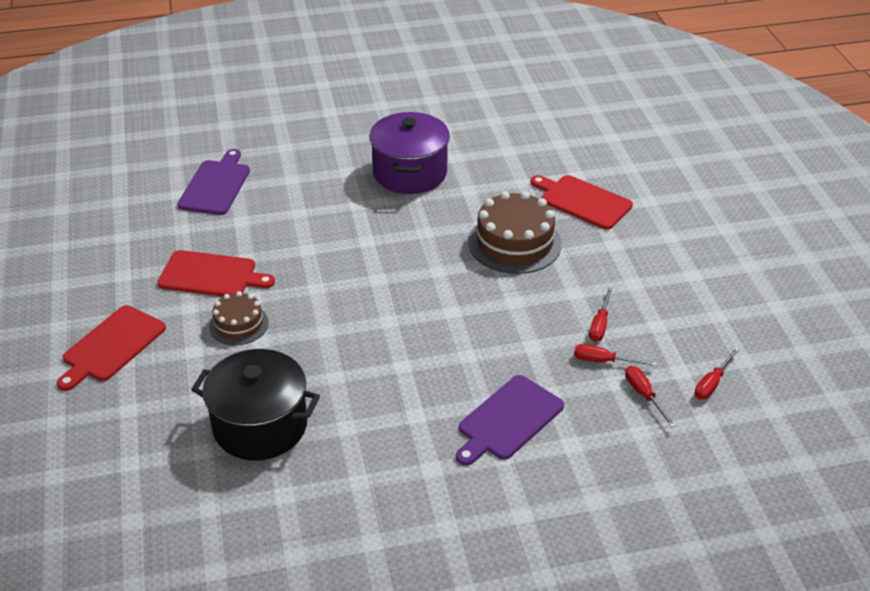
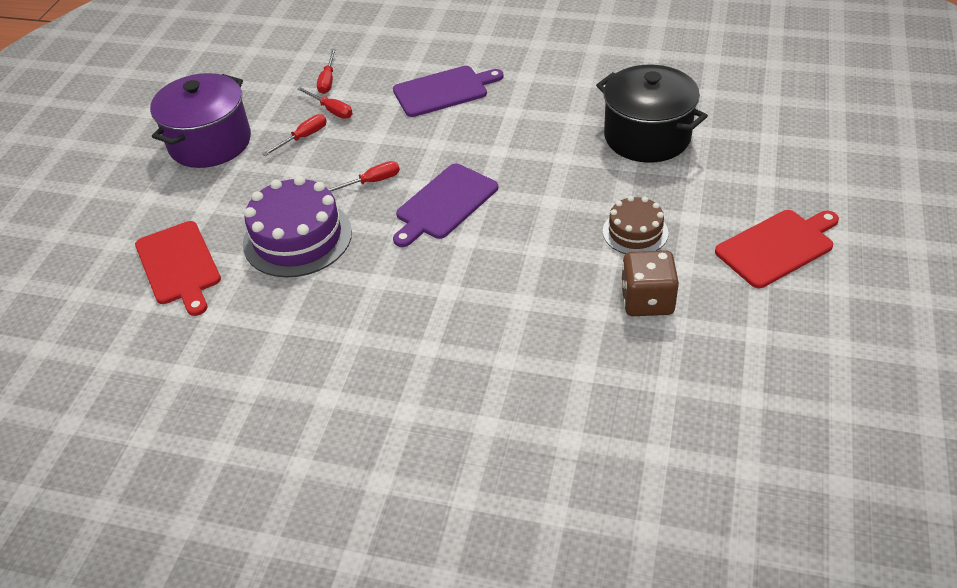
camera: 150 degrees left, 5 degrees up
(211, 275) = (647, 300): red cutting board -> brown dice
(215, 185) = (598, 451): purple cutting board -> purple cutting board (444, 204)
(410, 173) = (328, 378): purple pot -> purple pot (210, 143)
(514, 243) = (297, 238): brown cake -> purple cake
(712, 383) = (270, 75): red screwdriver -> red screwdriver (371, 182)

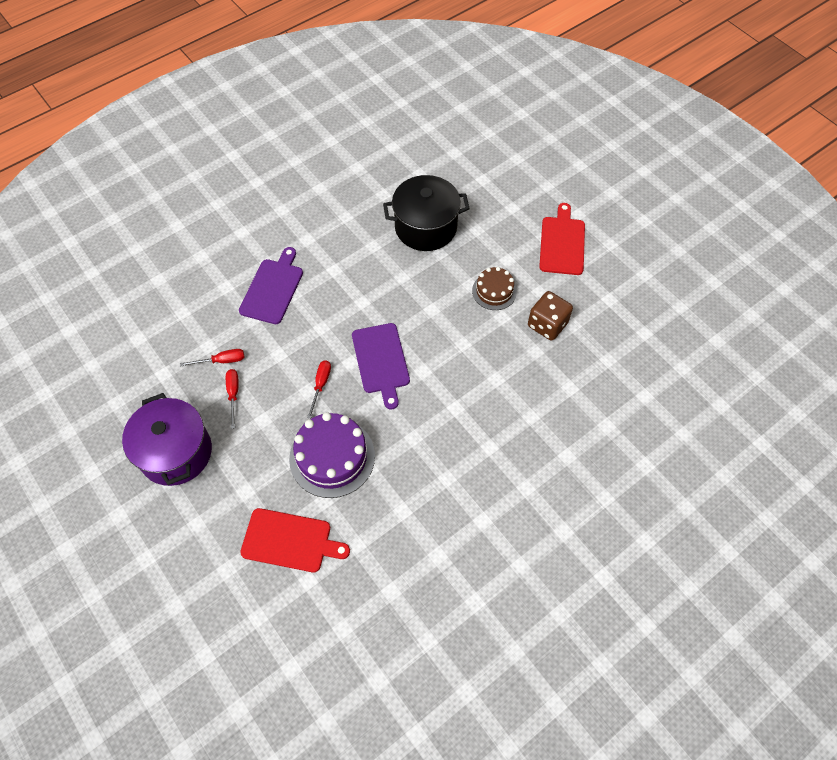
camera: 55 degrees left, 15 degrees up
(328, 80) = (185, 342): red screwdriver -> none

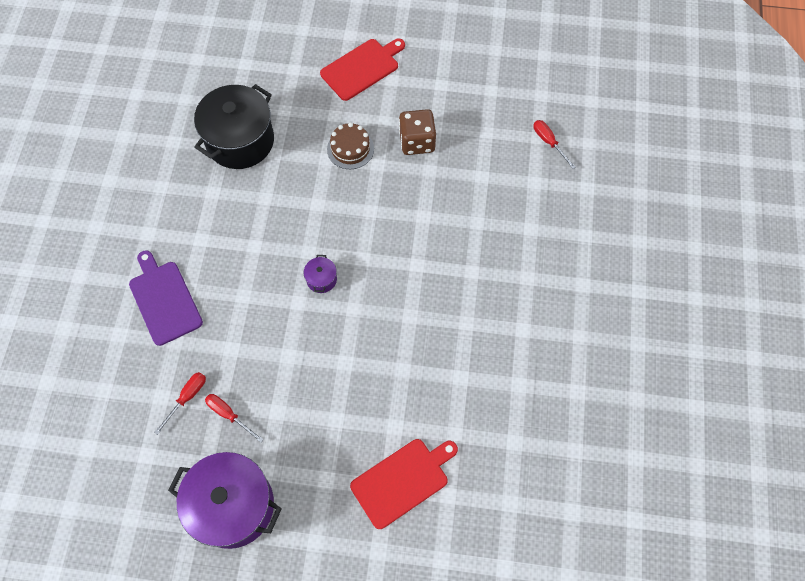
camera: 45 degrees left, 5 degrees up
(321, 385) = (294, 341): red screwdriver -> red screwdriver (549, 142)
(332, 457) = (365, 388): purple cake -> none
(381, 361) = (321, 279): purple cutting board -> purple pot
(562, 243) = (362, 68): red cutting board -> red cutting board turned 90 degrees clockwise

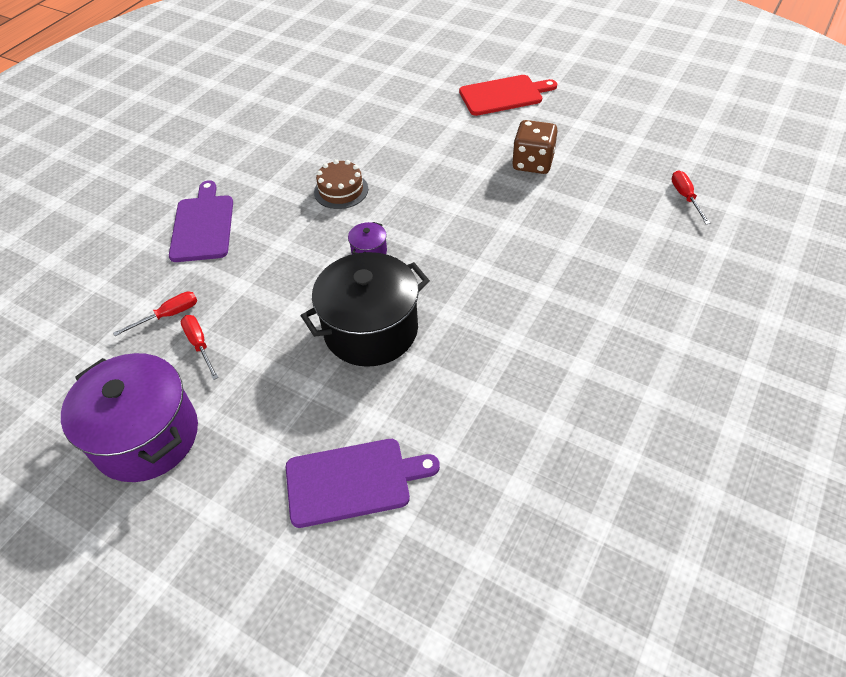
camera: 25 degrees right, 15 degrees down
(240, 141) = (353, 122): black pot -> black pot (371, 330)
(350, 149) = (459, 152): brown cake -> brown cake (341, 190)
(402, 480) = (353, 481): red cutting board -> purple cutting board

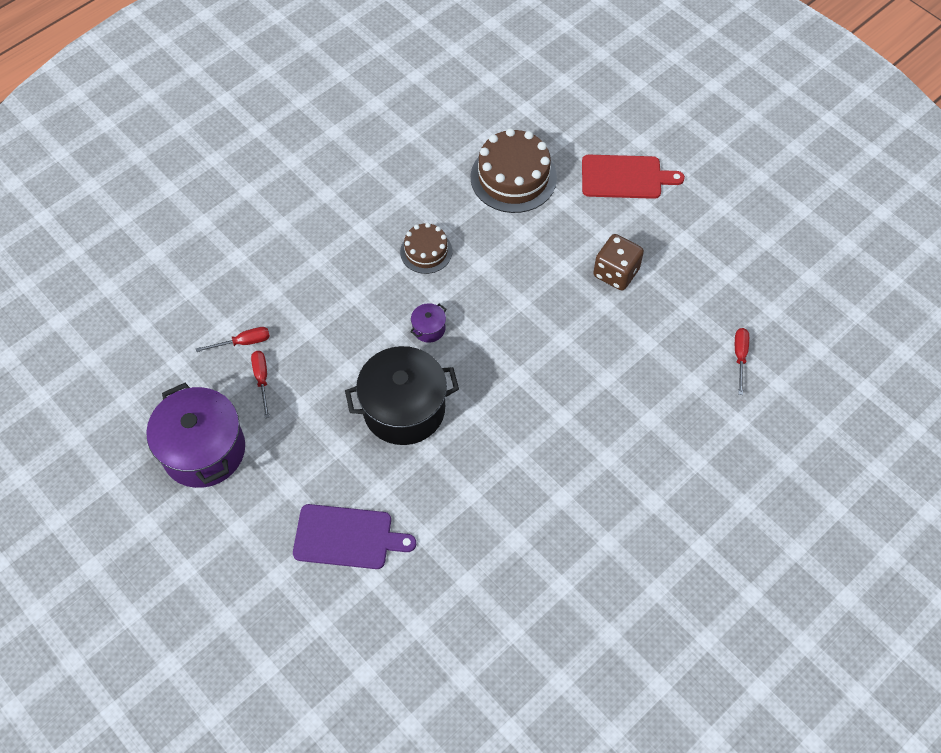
camera: 15 degrees right, 10 degrees up
(203, 225) = (292, 254): purple cutting board -> none
(402, 117) = (513, 177): none -> brown cake

